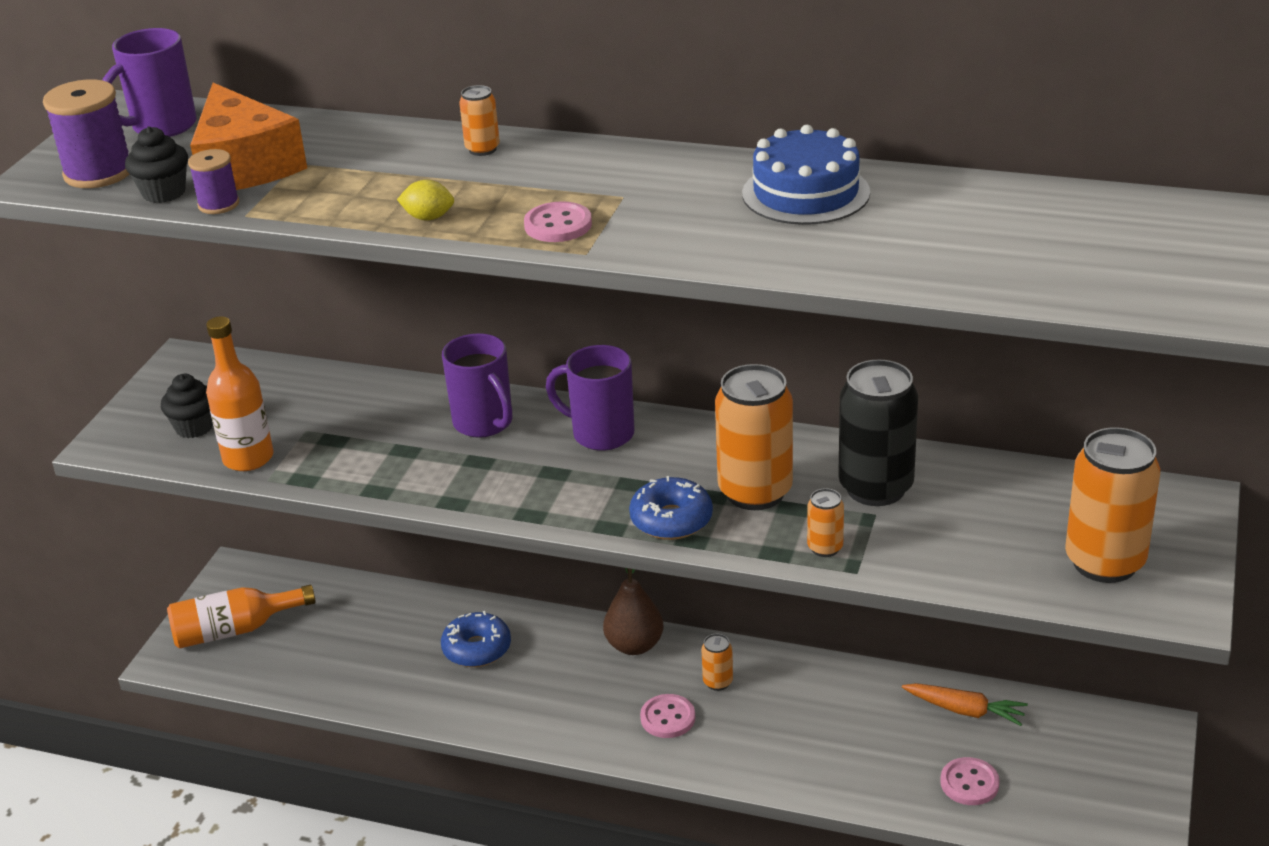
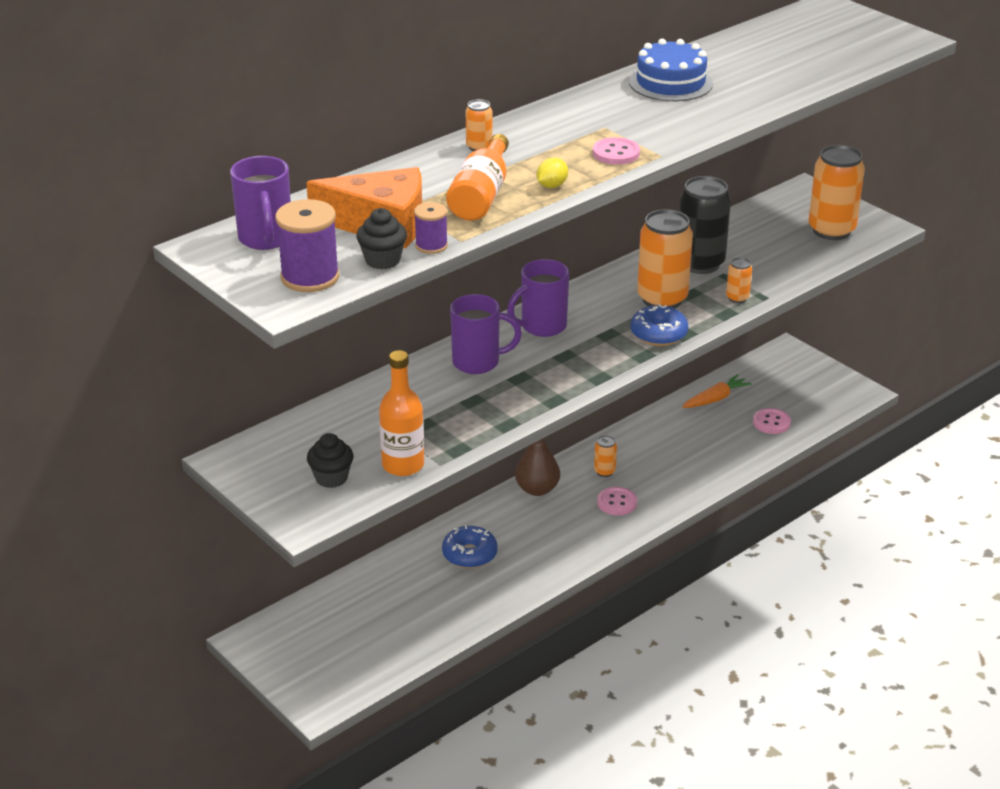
camera: 60 degrees left, 0 degrees up
(235, 630) = (322, 661): orange bottle -> orange bottle (481, 195)

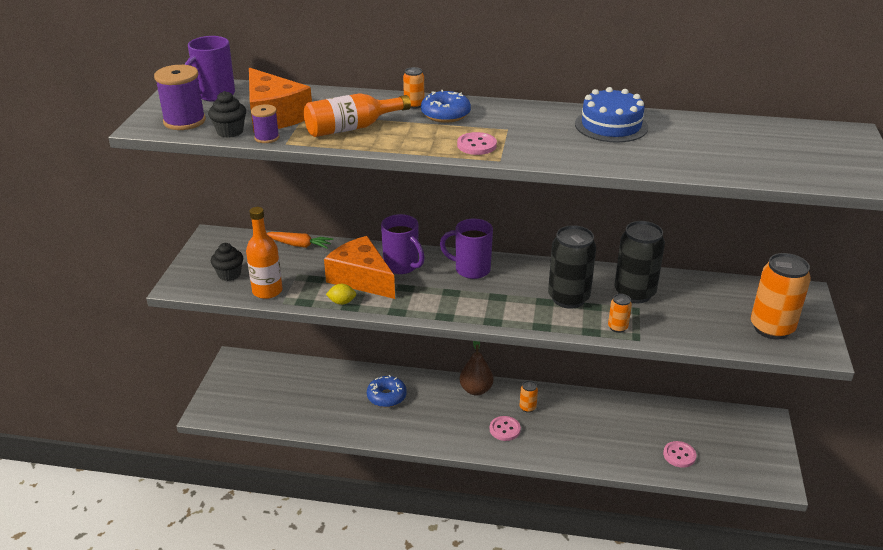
camera: 50 degrees right, 0 degrees up
(465, 396) = (361, 278): none -> orange cheese
(552, 186) = (398, 143): yellow lemon -> yellow lemon (342, 302)
(658, 334) = (526, 316): blue donut -> blue donut (445, 114)
(662, 299) = (568, 298): orange can -> black can
(715, 399) = (666, 415): orange carrot -> orange carrot (299, 245)

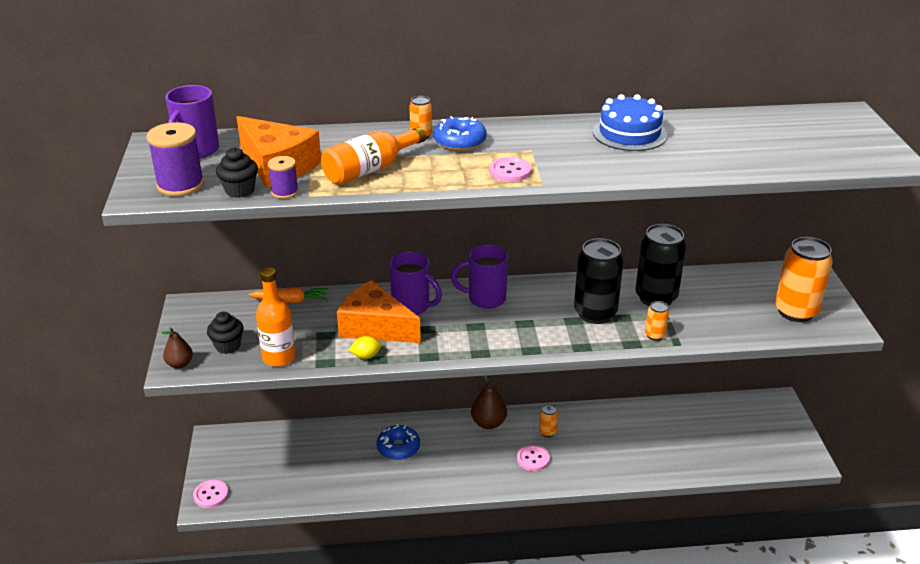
camera: 15 degrees left, 0 degrees up
(183, 283) = (180, 364): none -> brown pear
(679, 455) = (710, 452): pink button -> pink button (211, 495)

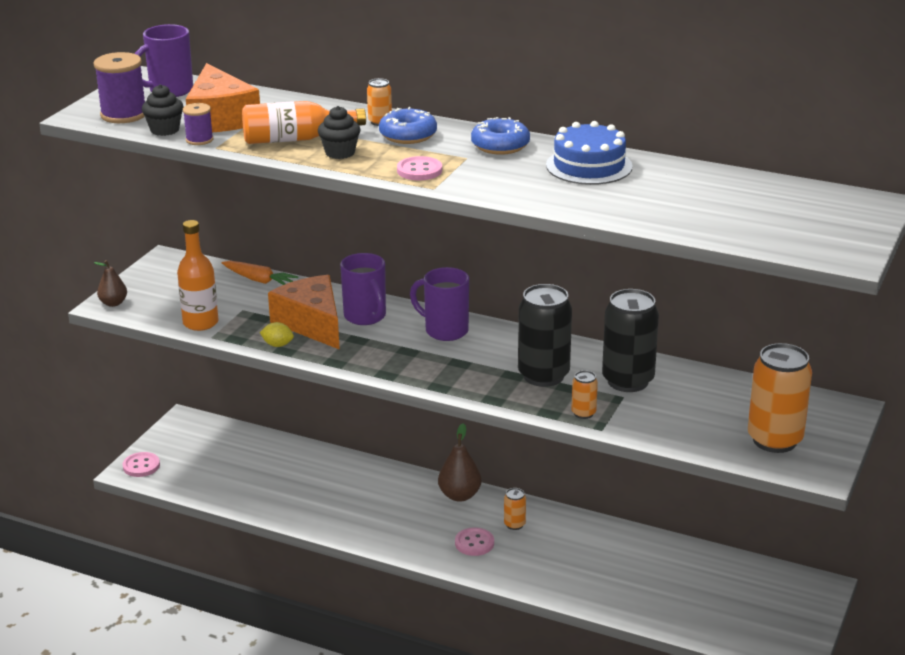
camera: 30 degrees right, 5 degrees down
(228, 346) = (167, 301): black cupcake -> black cupcake (340, 153)
(398, 448) = (347, 486): blue donut -> blue donut (500, 146)

